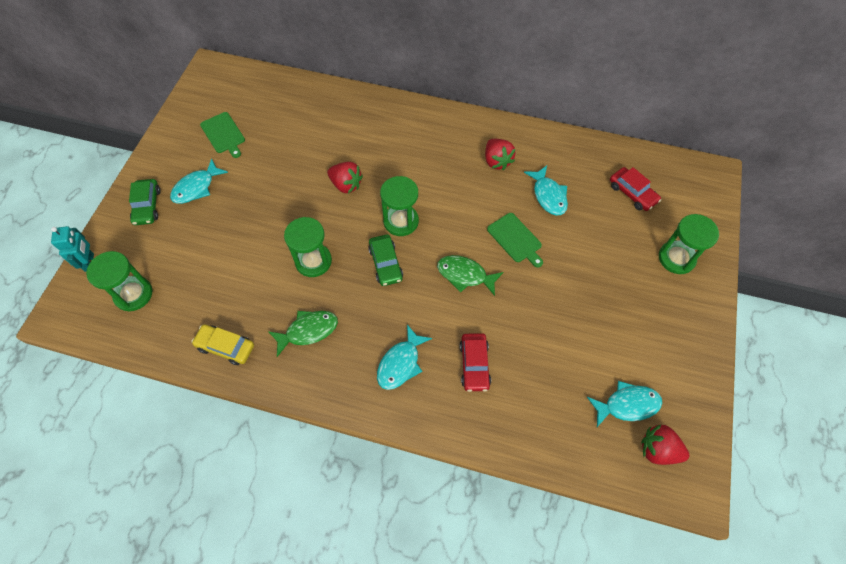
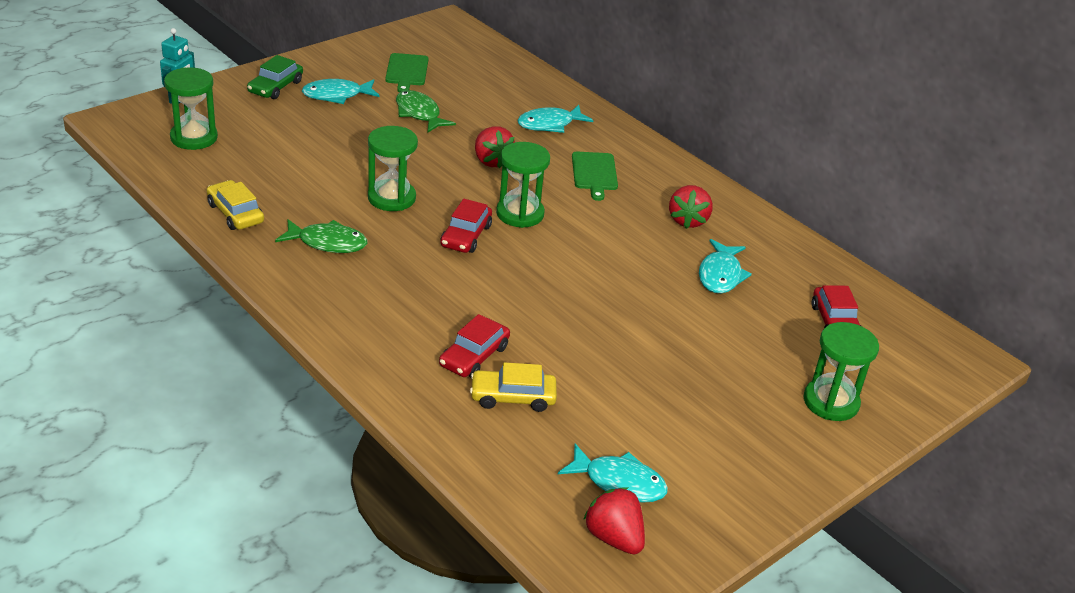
camera: 30 degrees right, 25 degrees down
(385, 264) = (466, 236): green car -> red car
(400, 363) = (395, 313): turquoise fish -> turquoise fish (549, 124)
(465, 275) = (544, 286): green fish -> green fish (419, 113)
(515, 239) = (638, 288): green cutting board -> green cutting board (594, 173)
(522, 382) = (512, 397): none -> yellow car

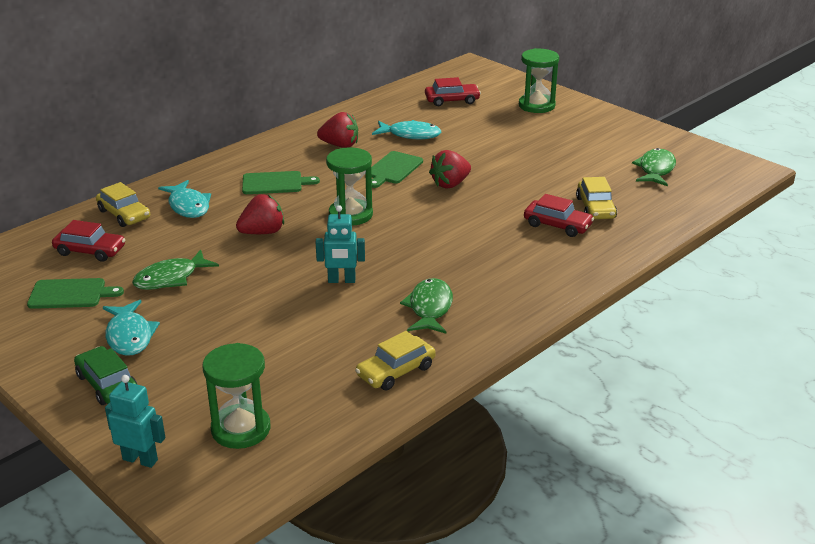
camera: 90 degrees left, 5 degrees down
(275, 87) = (107, 384): green car -> green car turned 150 degrees counterclockwise
(391, 198) = (341, 280): green hourglass -> turquoise robot
(466, 236) = (394, 238): red car -> red car (90, 251)
(537, 93) = (124, 214): none -> yellow car
(614, 537) = (705, 171): red strawberry -> red strawberry (450, 184)
(619, 482) = (655, 169): turquoise fish -> green fish
(625, 252) = (393, 169): none -> green cutting board

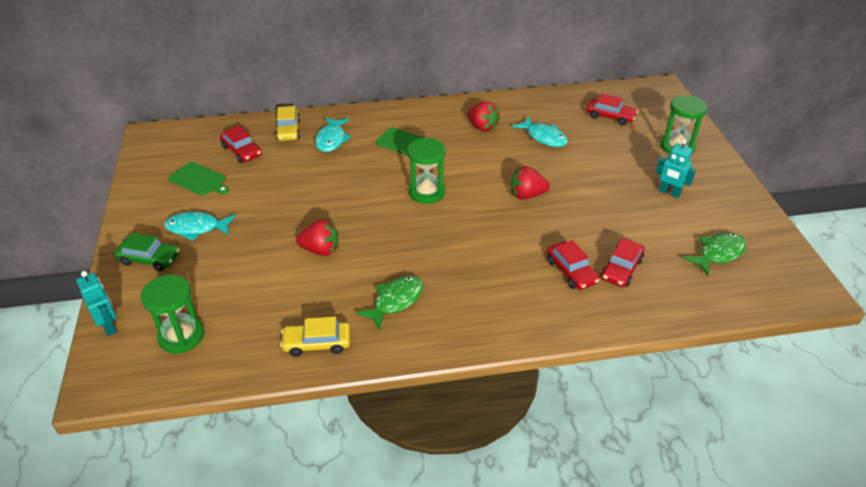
camera: 35 degrees right, 10 degrees up
(107, 384) = (149, 259): green car -> green car turned 105 degrees clockwise
(129, 336) = (197, 228): turquoise fish -> turquoise fish turned 75 degrees clockwise
(170, 278) = (263, 194): green fish -> none
(262, 232) = (354, 182): red strawberry -> red strawberry (320, 250)
(341, 280) = (362, 247): turquoise robot -> turquoise robot (669, 193)
(393, 169) = (498, 164): green cutting board -> none
(595, 208) = (621, 269): yellow car -> red car

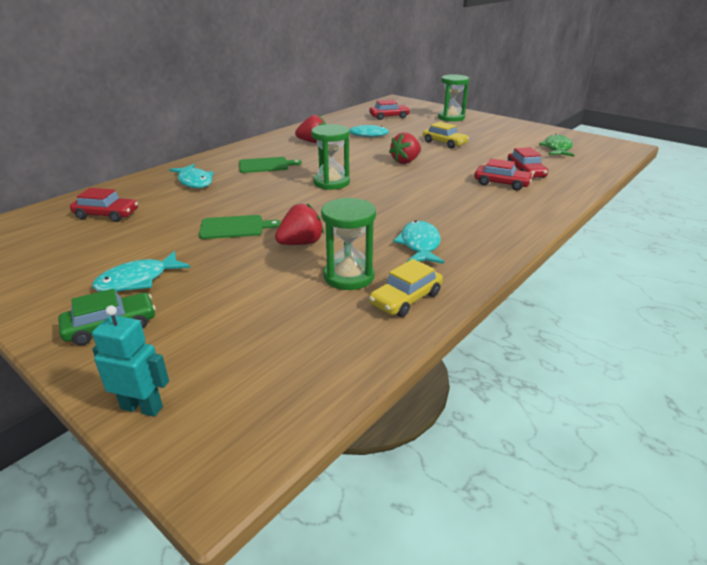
camera: 40 degrees left, 10 degrees down
(181, 336) = (256, 365): green hourglass -> green hourglass (349, 276)
(199, 179) = (83, 248): green cutting board -> green cutting board (235, 227)
(288, 130) = (139, 189): yellow car -> yellow car (444, 143)
(395, 301) = (419, 245): green fish -> turquoise fish
(669, 193) = (484, 135): turquoise robot -> none

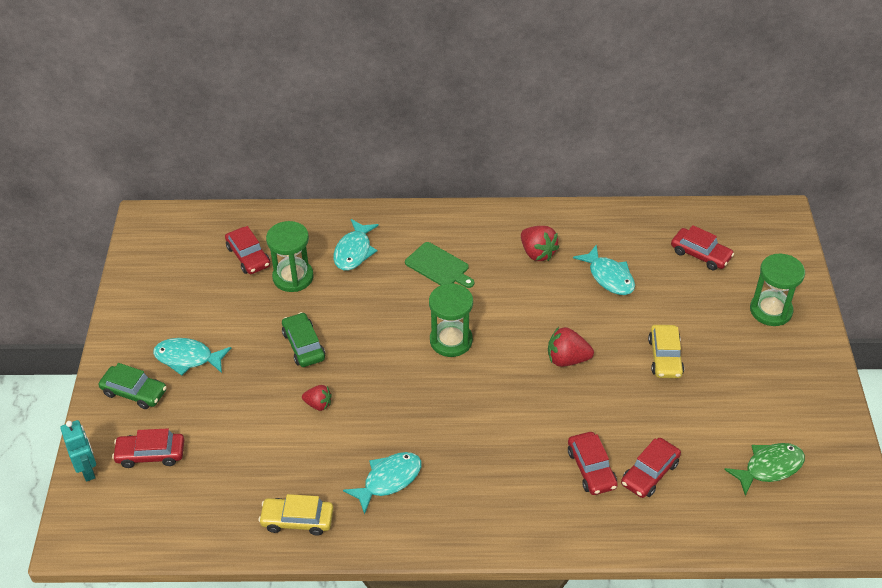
camera: 50 degrees right, 15 degrees up
(201, 350) = (151, 454): none -> red car
(235, 227) = (303, 345): green cutting board -> green car
(301, 243) = (318, 404): red strawberry -> red strawberry, size x0.63
(349, 276) = (297, 467): green hourglass -> green hourglass (293, 277)

